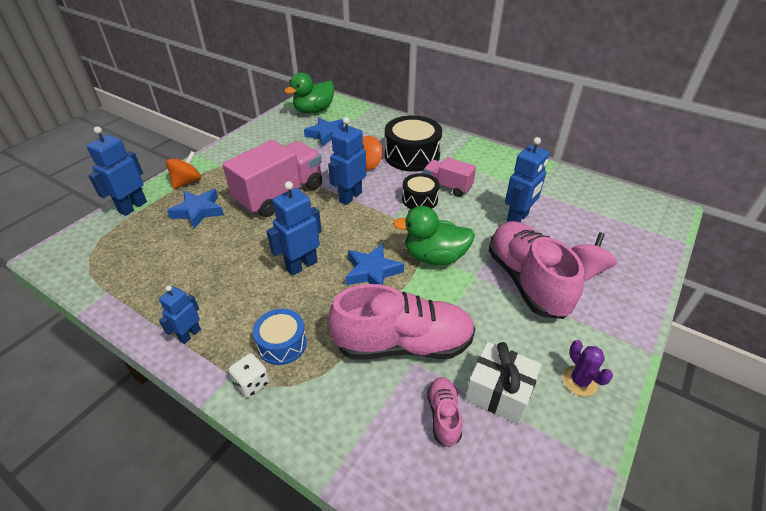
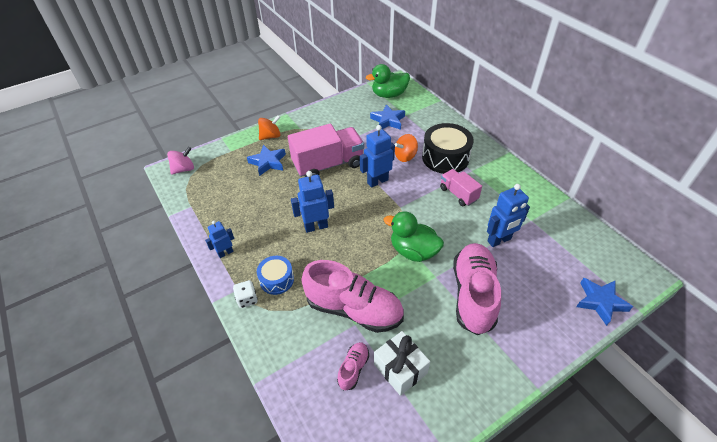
camera: 25 degrees right, 5 degrees up
(133, 207) = (229, 147): blue robot -> none
(372, 271) = (361, 248): blue star -> blue star (600, 302)
(420, 199) = (429, 199): black drum -> none
(579, 381) = (464, 385): purple cactus -> none
(587, 269) = (530, 302): pink spinning top -> pink spinning top (184, 169)

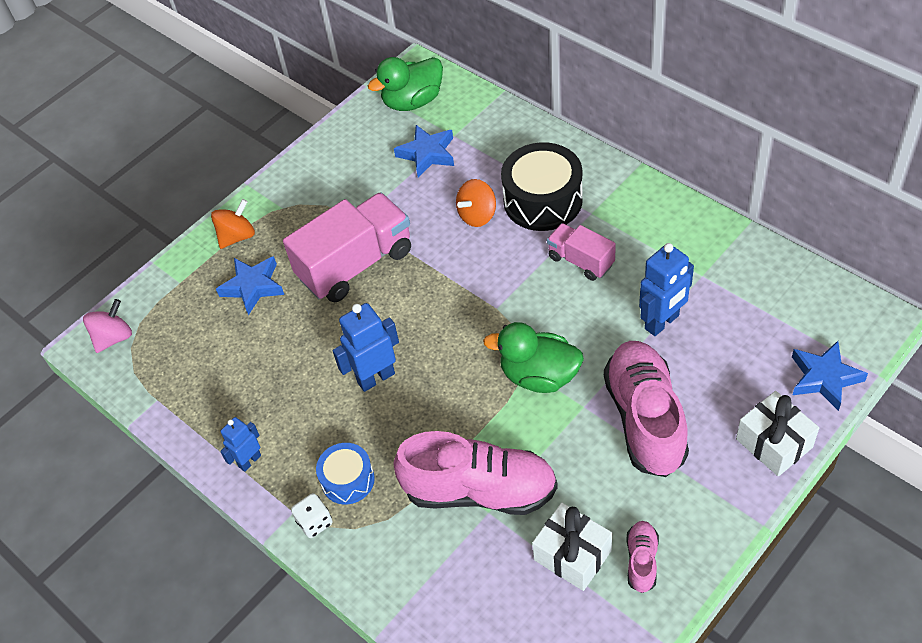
camera: 10 degrees left, 5 degrees up
(353, 369) = (507, 575): pink shoe -> pink shoe (641, 561)
(377, 181) = (446, 272): blue robot -> none
(557, 334) = (774, 443): none -> white gift

